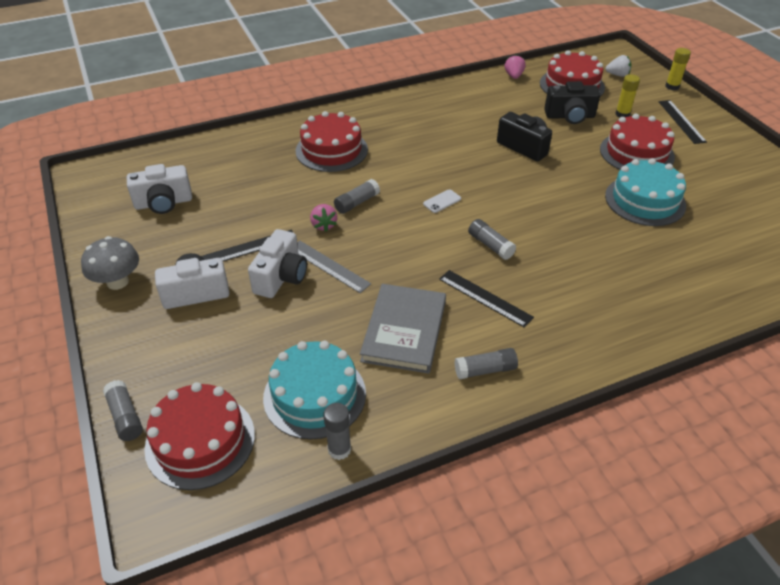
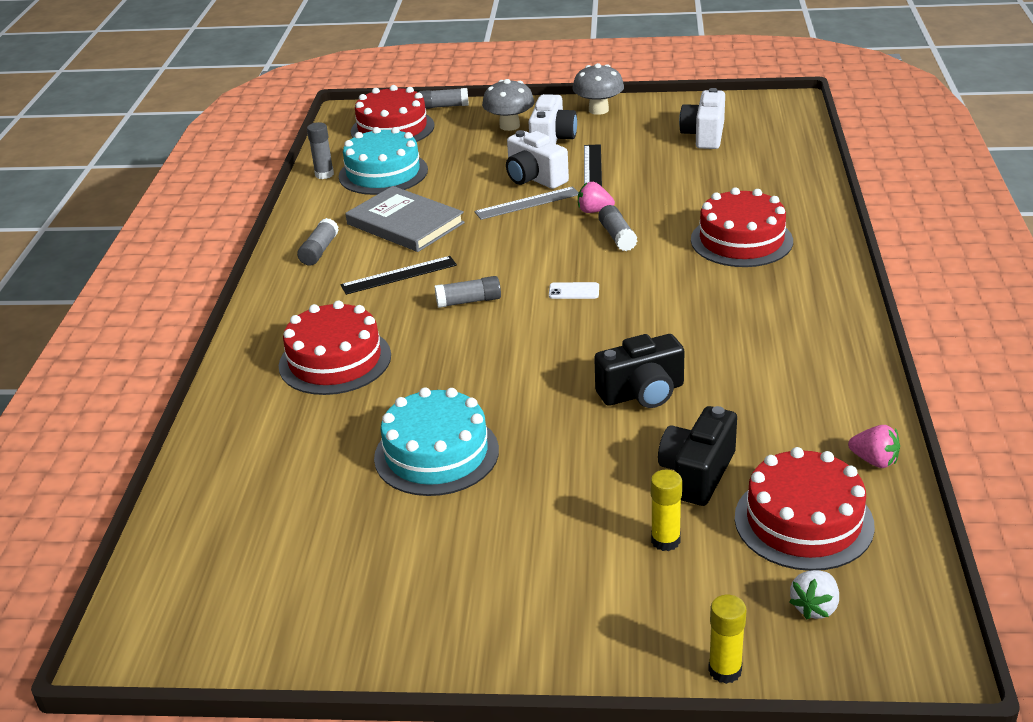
camera: 120 degrees right, 10 degrees down
(170, 335) = (509, 126): none -> grey mushroom
(442, 201) = (574, 291): white phone -> white phone turned 75 degrees counterclockwise
(636, 153) = (545, 501): red cake -> red cake (335, 360)
(681, 121) = (594, 609): black ruler -> none

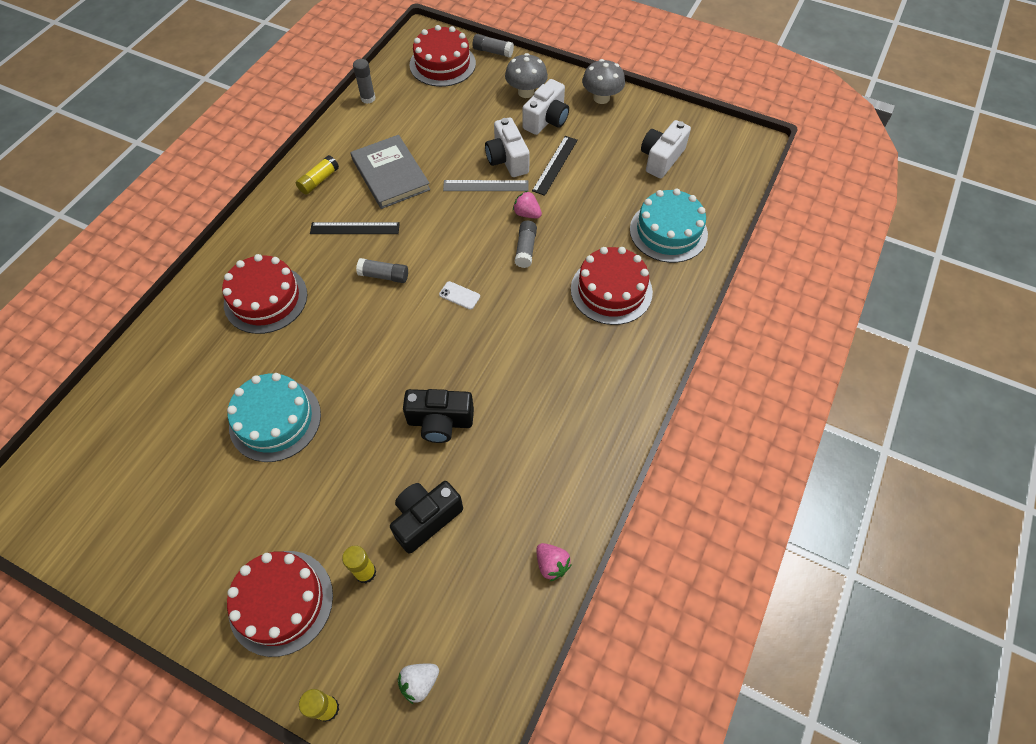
camera: 20 degrees right, 25 degrees up
(319, 251) = (319, 181): grey glue stick -> yellow glue stick
(383, 173) = (407, 112): turquoise cake -> turquoise cake (668, 231)
(803, 521) = (465, 599): red cake -> red cake (281, 602)

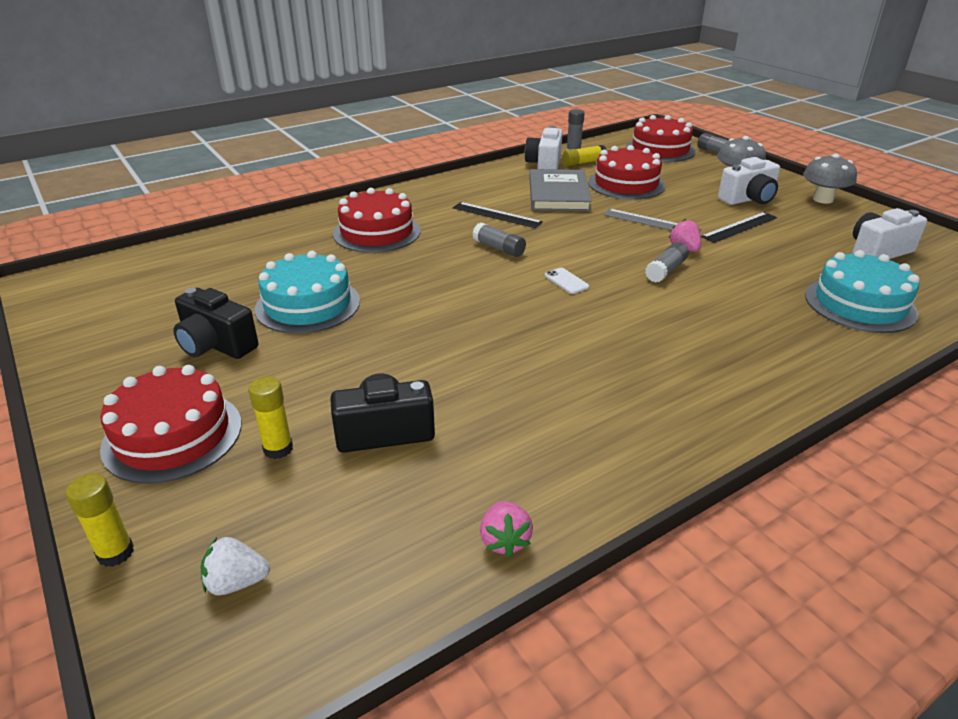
camera: 30 degrees right, 25 degrees down
(319, 181) = (488, 183): yellow glue stick -> yellow glue stick (583, 163)
(440, 422) = (468, 361): black camera -> black camera (216, 345)
(507, 159) = (687, 212): white camera -> white camera (544, 164)
(611, 290) = (754, 327): red cake -> red cake (626, 184)

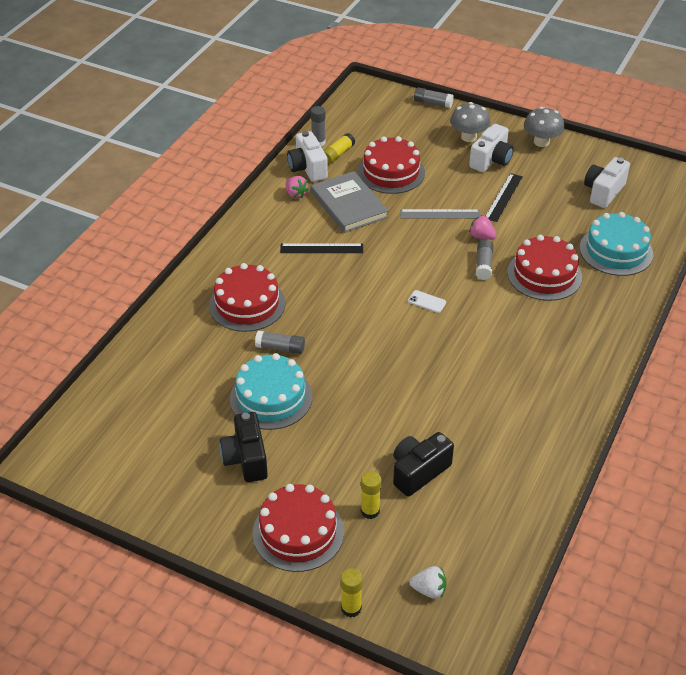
camera: 30 degrees left, 10 degrees up
(216, 345) = (246, 458): black camera -> black camera turned 75 degrees clockwise
(236, 582) = (429, 590): white strawberry -> white strawberry turned 135 degrees counterclockwise
(499, 248) = (354, 286): grey glue stick -> grey glue stick (280, 348)
(504, 541) = (536, 505): pink strawberry -> pink strawberry (296, 194)
(660, 149) = (386, 113): red cake -> red cake (544, 275)

